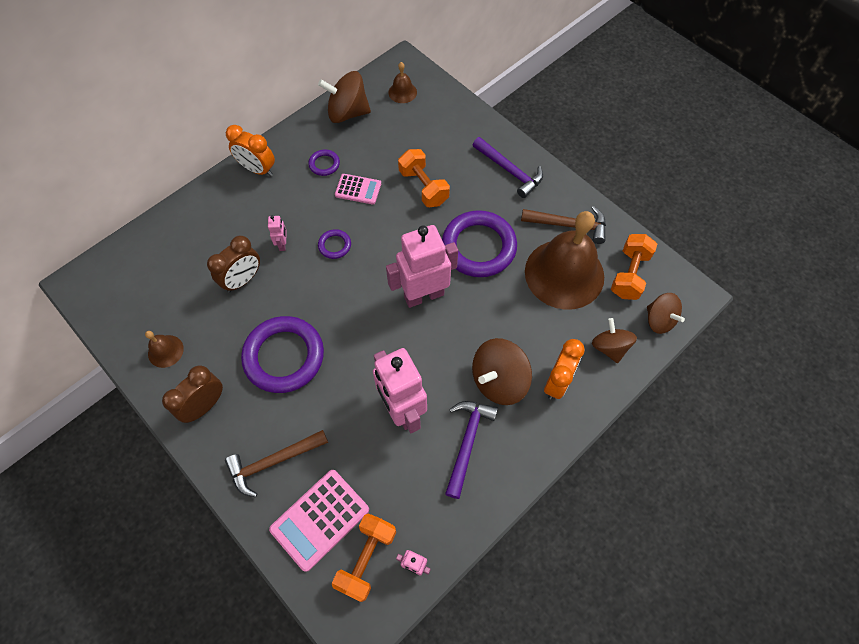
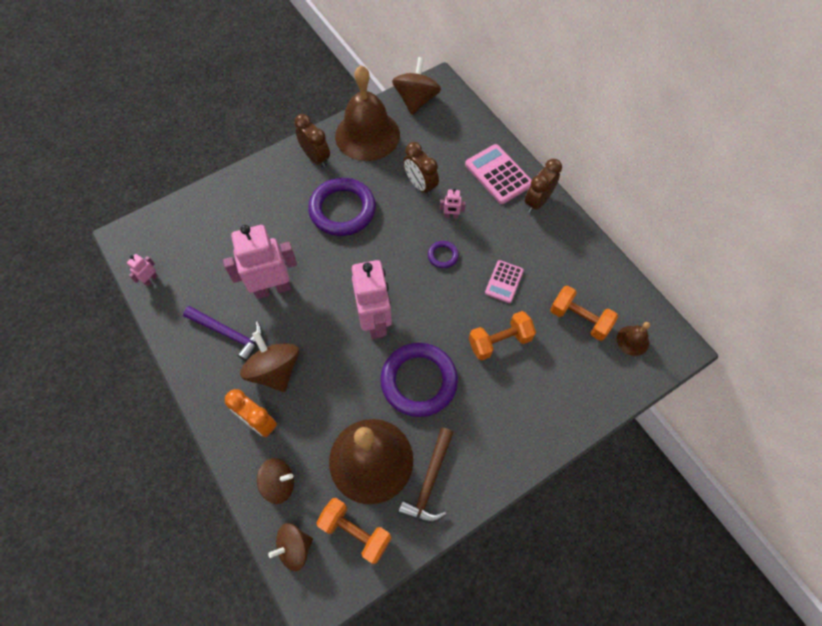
camera: 100 degrees right, 0 degrees up
(165, 351) = (367, 135): brown bell -> brown bell, size x2.39
(257, 169) = (537, 202): orange clock -> brown clock
(273, 462) = (259, 197): brown hammer -> none
(320, 519) = (206, 223): pink calculator -> pink calculator (498, 174)
(324, 164) = (538, 256): purple ring -> none
(347, 113) = (604, 283): brown spinning top -> brown spinning top (416, 100)
(366, 558) = (168, 249): orange dumbbell -> orange dumbbell (579, 319)
(509, 171) = (511, 433): purple hammer -> none

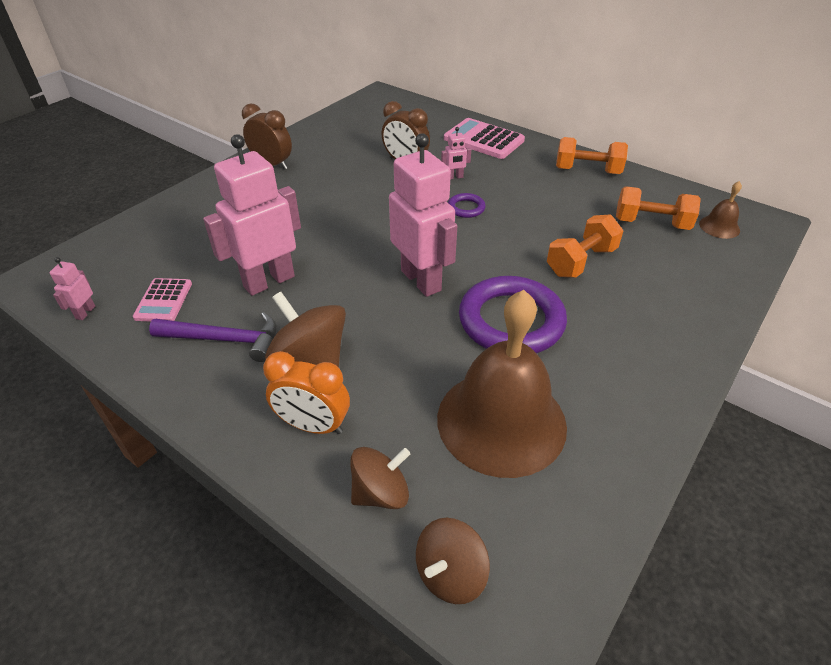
camera: 20 degrees left, 20 degrees down
(342, 210) = (325, 197): purple ring -> none
(355, 532) = (533, 517): orange dumbbell -> orange dumbbell (587, 171)
(367, 135) = (323, 138): brown bell -> none
(416, 100) = (363, 108): brown spinning top -> none
(429, 481) = (596, 421): brown hammer -> none
(504, 282) = (548, 213): pink calculator -> pink calculator (163, 300)
(537, 202) = (538, 150): brown clock -> none

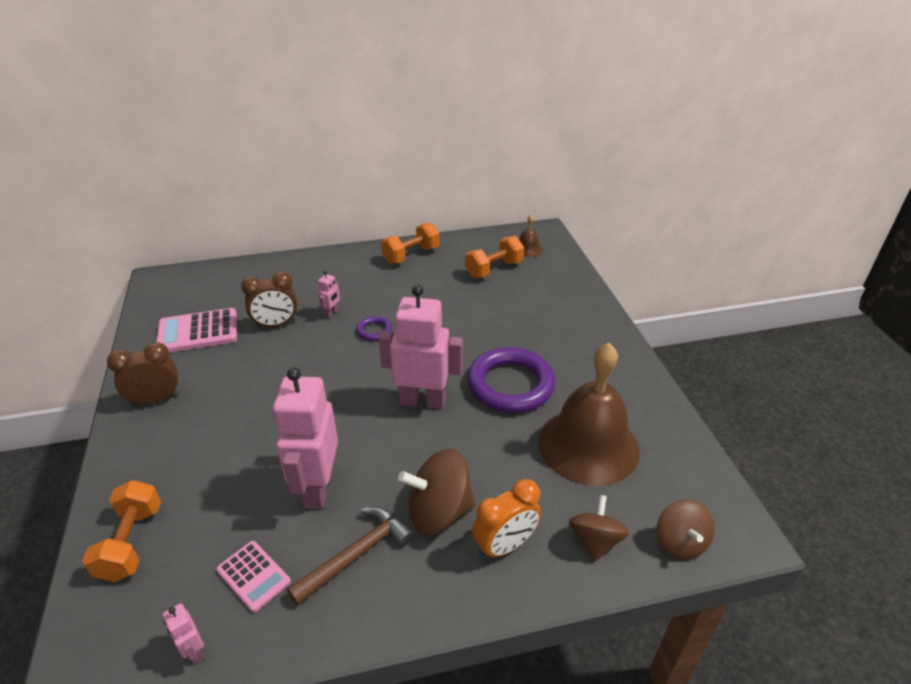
camera: 50 degrees left, 5 degrees down
(225, 340) = (357, 555): purple hammer -> brown hammer
(483, 140) = (309, 271): pink calculator -> pink calculator (198, 332)
(581, 261) = (492, 319): orange dumbbell -> orange dumbbell (131, 542)

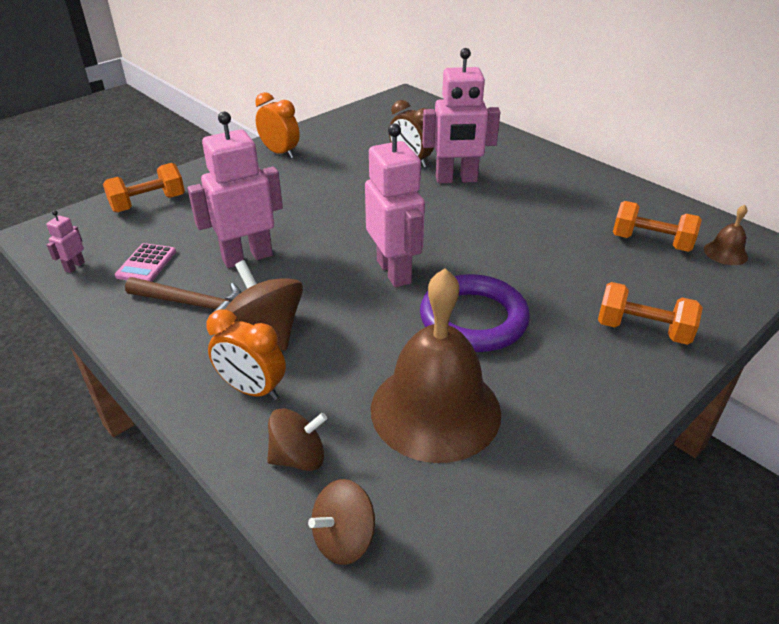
camera: 60 degrees right, 0 degrees up
(156, 399) = (280, 153): brown clock -> orange clock
(198, 332) = (365, 136): pink calculator -> none
(331, 313) = (456, 179): pink robot -> pink robot, size x2.38
(374, 331) = (459, 209): purple ring -> none
(411, 255) = (597, 185): orange dumbbell -> orange dumbbell (642, 330)

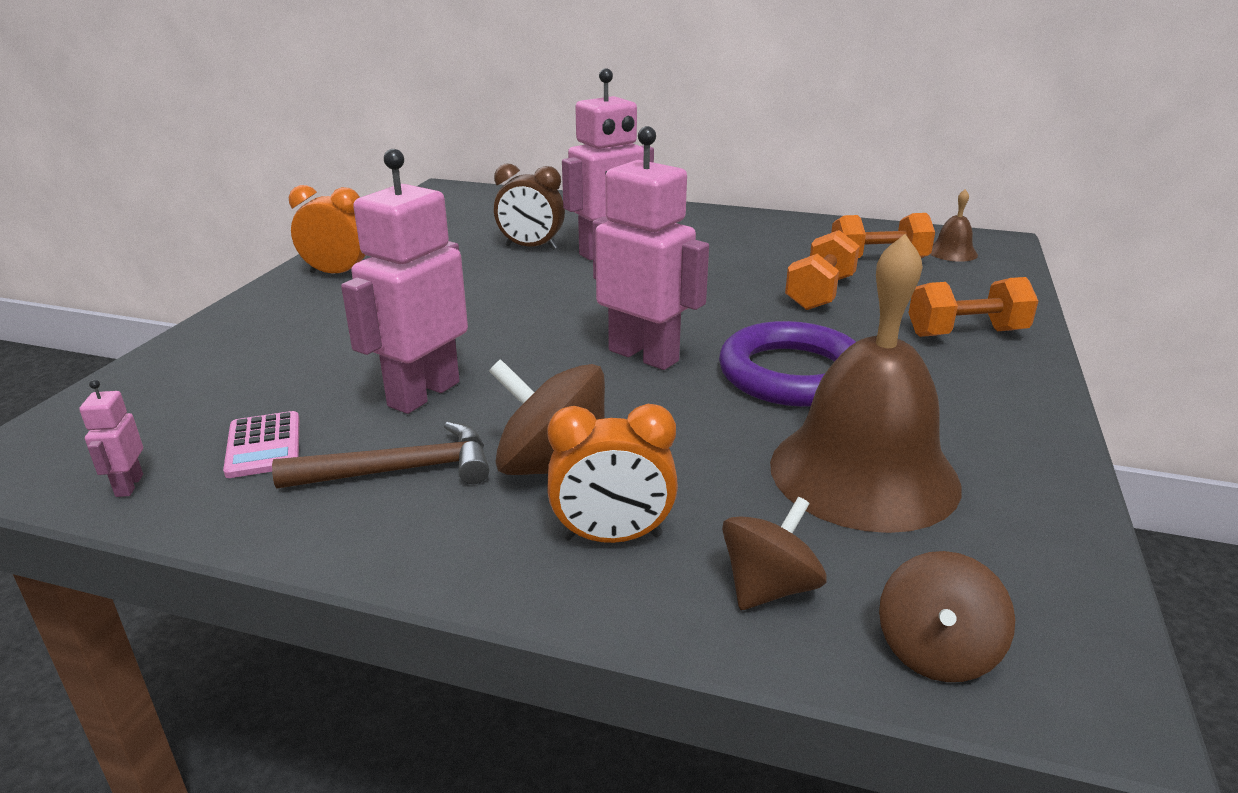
camera: 30 degrees left, 10 degrees down
(148, 203) = (182, 374): orange dumbbell -> orange dumbbell (820, 293)

